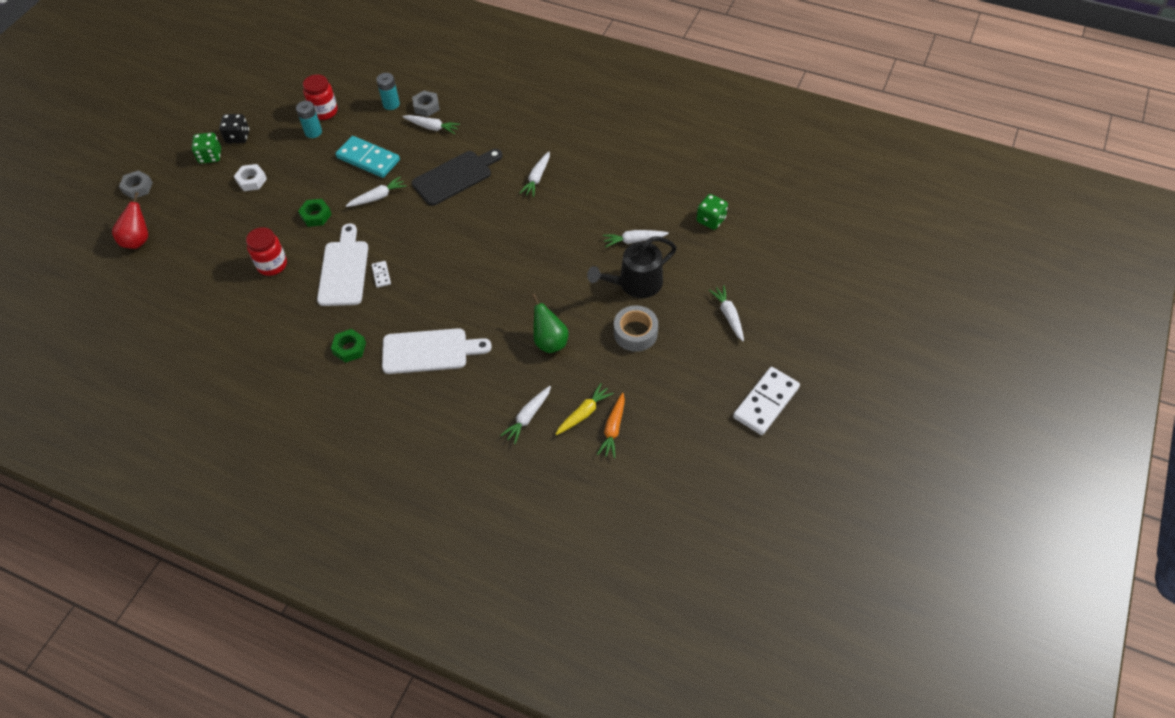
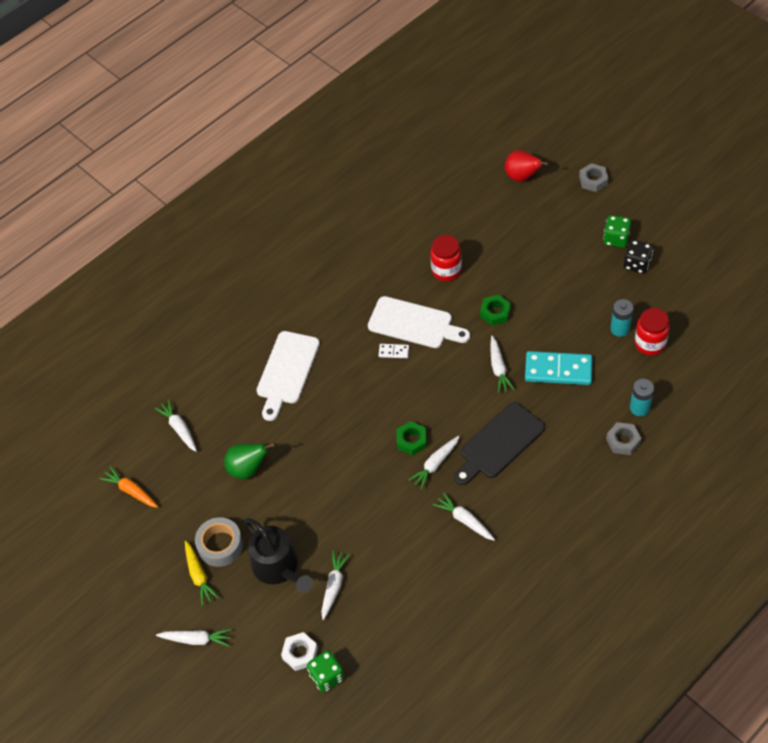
camera: 115 degrees right, 0 degrees up
(251, 180) = (566, 268): white nut -> white nut (300, 653)
(349, 348) = (320, 313): green nut -> green nut (411, 441)
(368, 159) = (558, 370): turquoise domino -> turquoise domino turned 45 degrees clockwise
(432, 127) = (585, 439): white carrot -> white carrot (435, 464)
(455, 177) = (499, 443): black cutting board -> black cutting board turned 60 degrees clockwise
(584, 413) = (159, 473): yellow carrot -> yellow carrot (199, 576)
(635, 283) = (278, 567): black watering can -> black watering can turned 150 degrees clockwise
(766, 402) = (86, 630): white domino -> none

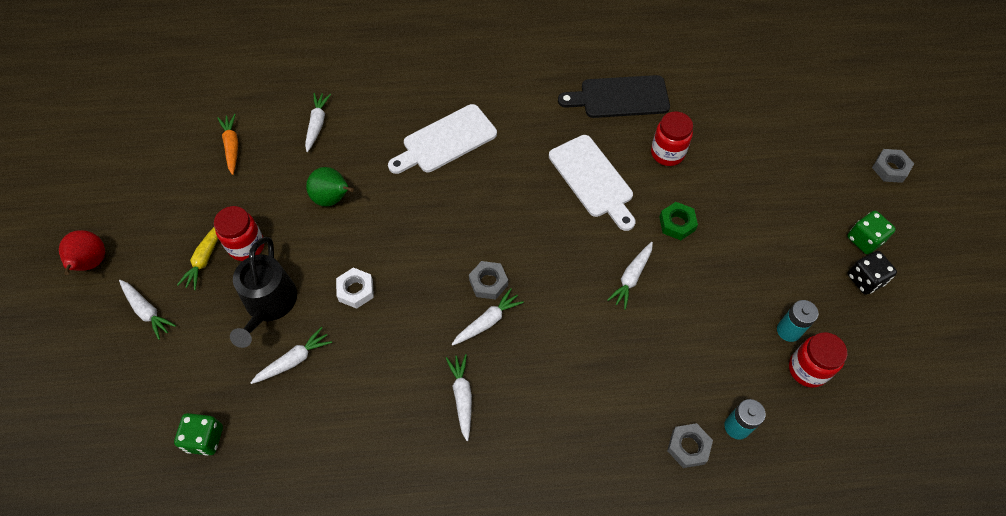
camera: 35 degrees right, 5 degrees up
(220, 545) = (246, 246): grey tape -> red jar
(300, 653) = (207, 397): white nut -> white nut (356, 290)
(394, 352) = (551, 191): white domino -> none
(411, 441) = (488, 282): green nut -> grey nut
(435, 464) = (487, 321): white carrot -> white carrot turned 150 degrees clockwise
(499, 443) = (564, 349): black cutting board -> black cutting board (620, 97)
(522, 177) = (819, 119): red pear -> red pear (91, 263)
(558, 370) = (688, 323): turquoise domino -> none

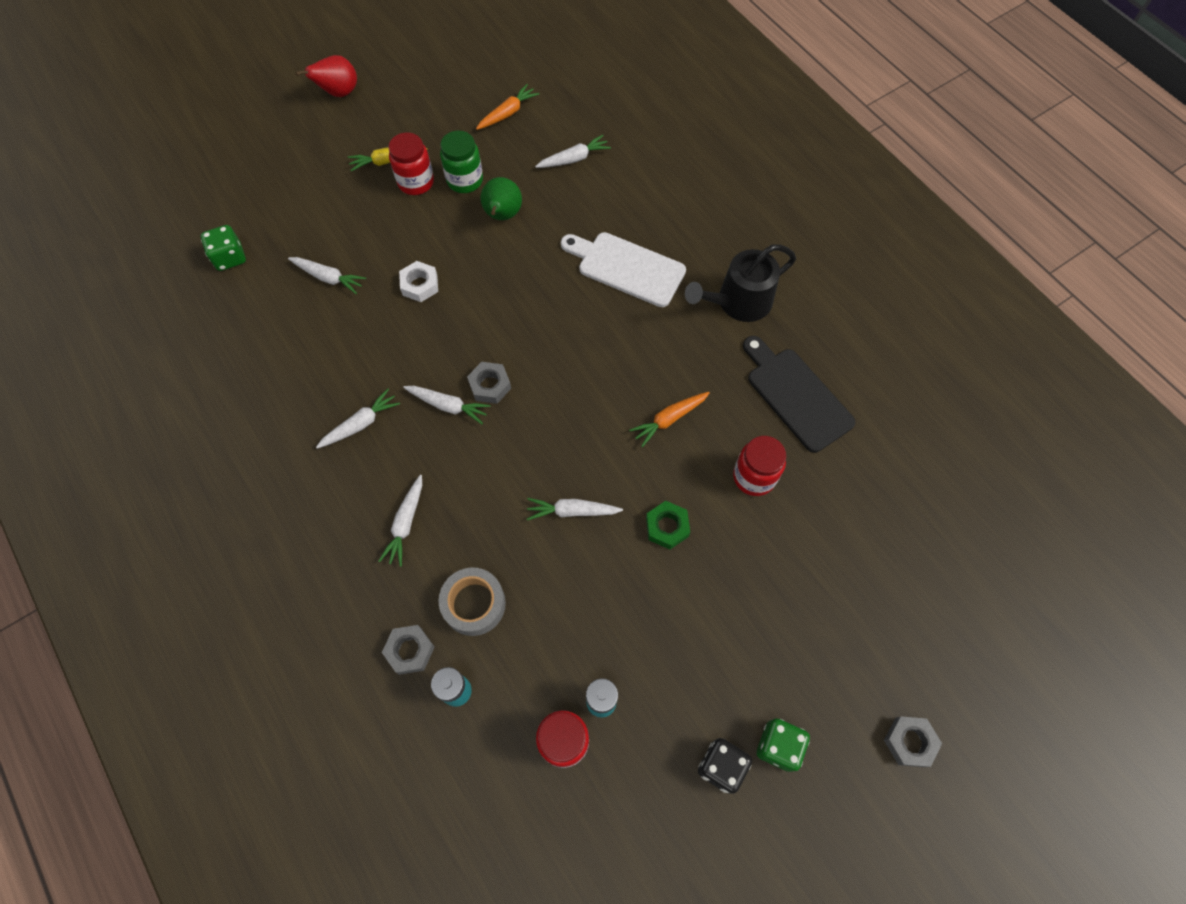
camera: 60 degrees right, 5 degrees up
(147, 311) = (318, 154): white carrot -> white carrot (405, 523)
(269, 304) = (370, 230): black watering can -> black watering can (739, 302)
(275, 209) = (465, 180): none -> green jar
(592, 179) = (669, 419): white cutting board -> orange carrot
(672, 381) = (474, 604): none -> grey tape

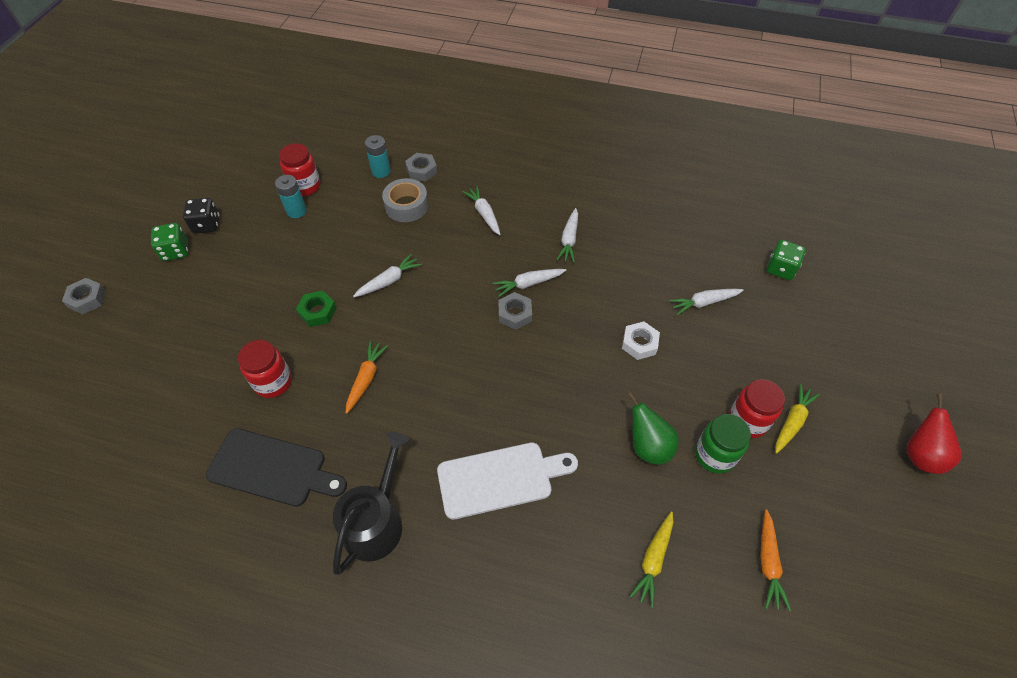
camera: 140 degrees right, 10 degrees down
(574, 159) = (653, 560): white carrot -> yellow carrot

